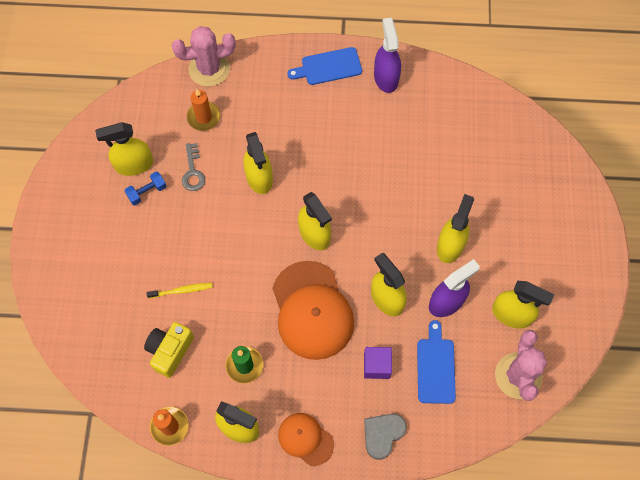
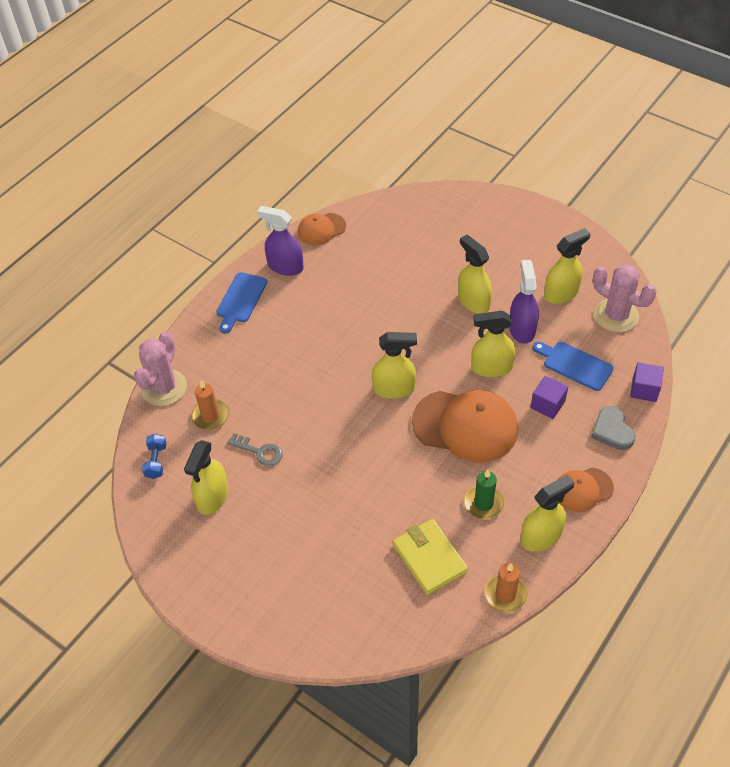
camera: 55 degrees left, 15 degrees down
(147, 192) = (250, 499): blue dumbbell -> blue dumbbell (156, 461)
(170, 351) = (429, 558): yellow camera -> yellow wallet
(181, 290) = (374, 519): yellow toothbrush -> none
(259, 177) = (307, 403): yellow spray bottle -> none
(446, 79) = (321, 229): none -> orange cap
(447, 441) = (644, 389): none -> purple cube

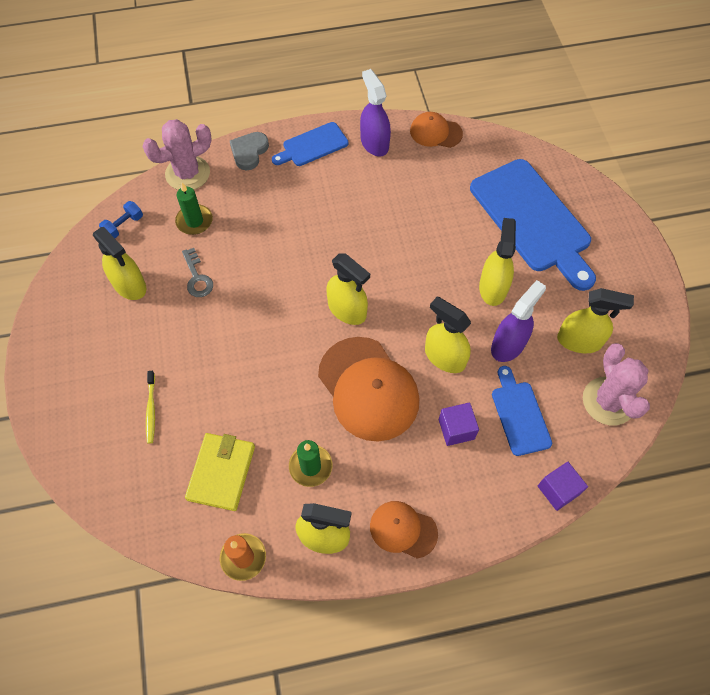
camera: 40 degrees right, 10 degrees up
(210, 416) = (194, 221): orange candle -> green candle
(212, 497) = (129, 285): yellow spray bottle -> yellow spray bottle turned 105 degrees counterclockwise
(331, 562) = (151, 409): none -> yellow toothbrush
(451, 240) = (532, 220): none -> blue cutting board
(612, 431) = (486, 501): grey heart -> grey heart (249, 152)

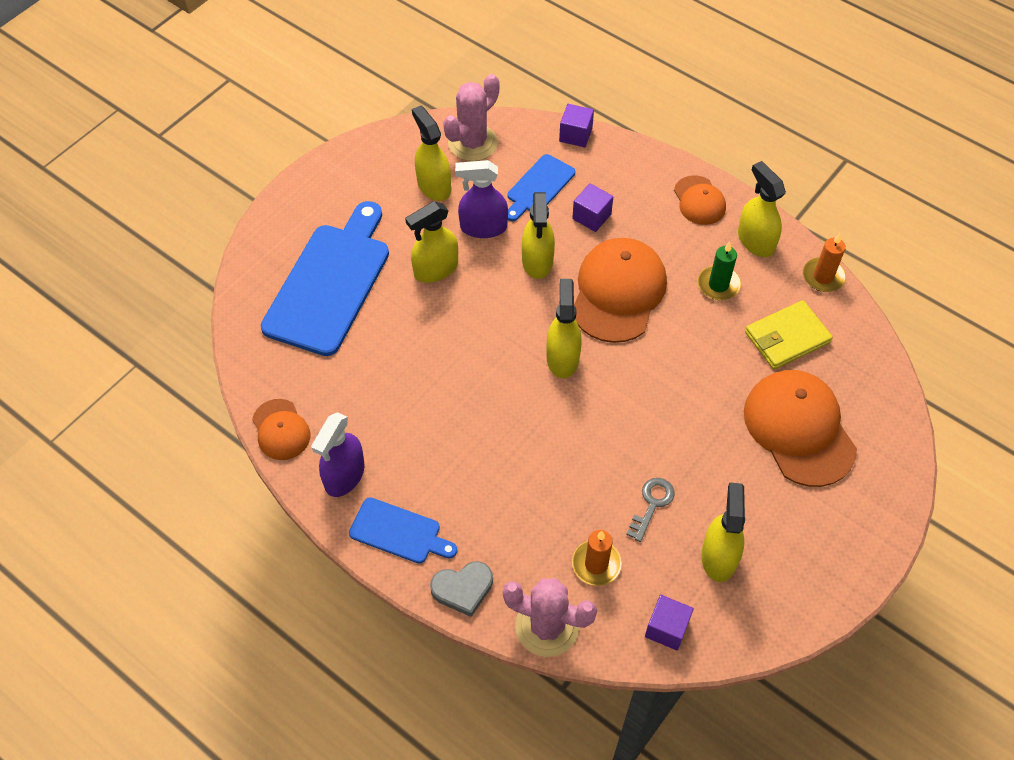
camera: 130 degrees left, 5 degrees down
(124, 226) = (666, 628): blue dumbbell -> purple cube
(151, 409) = (799, 429): yellow toothbrush -> orange cap
(194, 221) = (596, 564): green candle -> orange candle

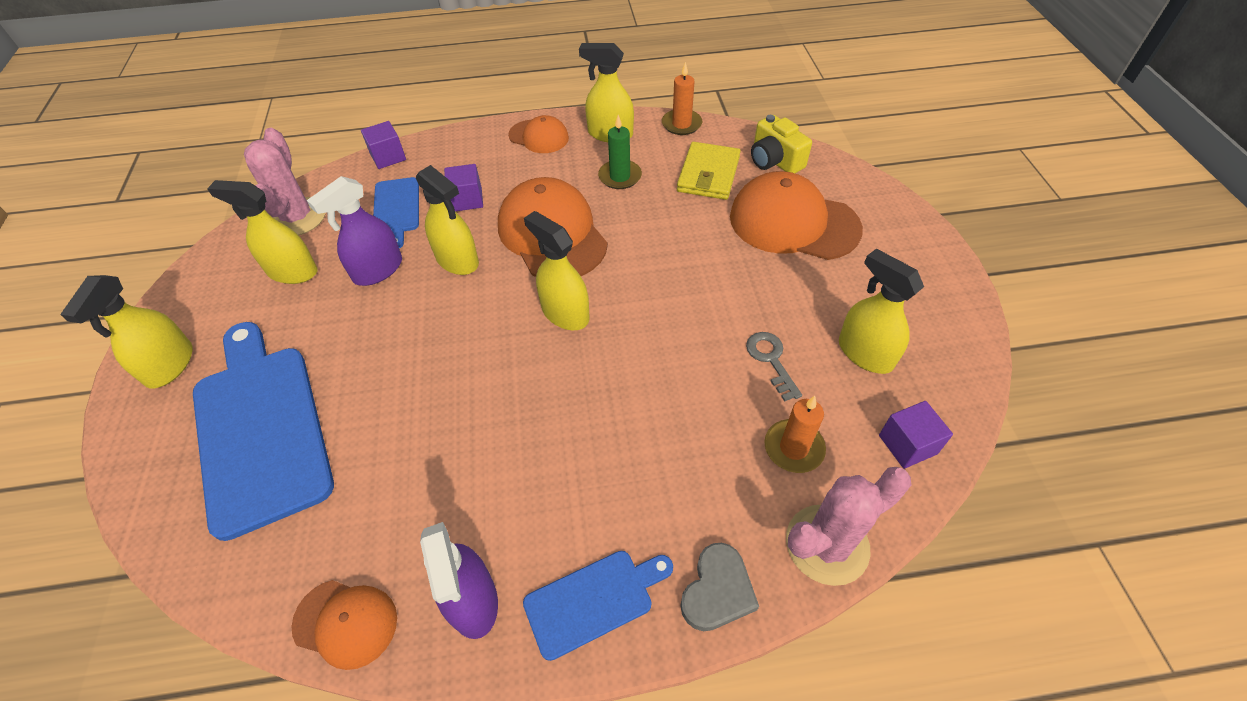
camera: 45 degrees left, 5 degrees down
(436, 269) = (366, 333): yellow spray bottle -> yellow spray bottle (170, 365)
(855, 369) = (774, 160): none -> yellow camera

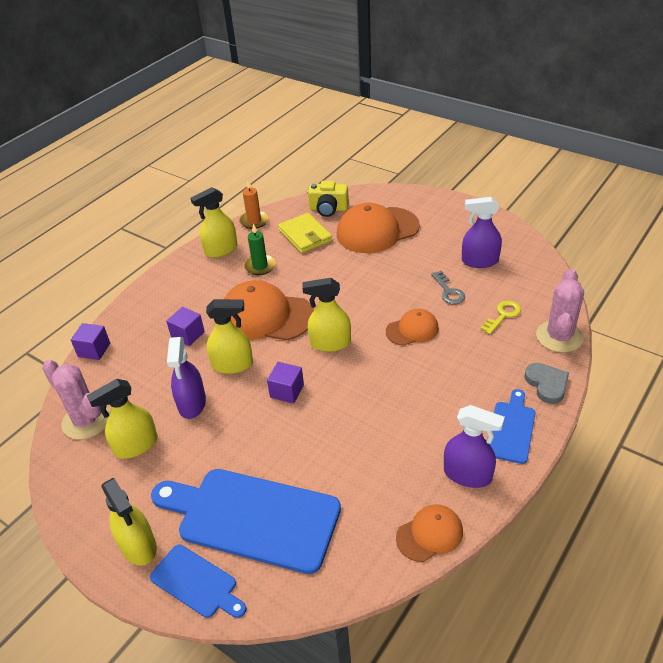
camera: 45 degrees left, 10 degrees down
(396, 209) = (150, 369): blue cutting board -> blue cutting board (196, 583)
(539, 137) = (179, 277): orange cap -> orange cap (412, 330)
(771, 360) = (448, 291): grey key -> grey key turned 135 degrees counterclockwise
(793, 448) = (503, 315): orange candle -> yellow key
(865, 353) = (479, 261): yellow spray bottle -> purple spray bottle
(907, 444) = (538, 281): purple cube -> purple cube (287, 391)

